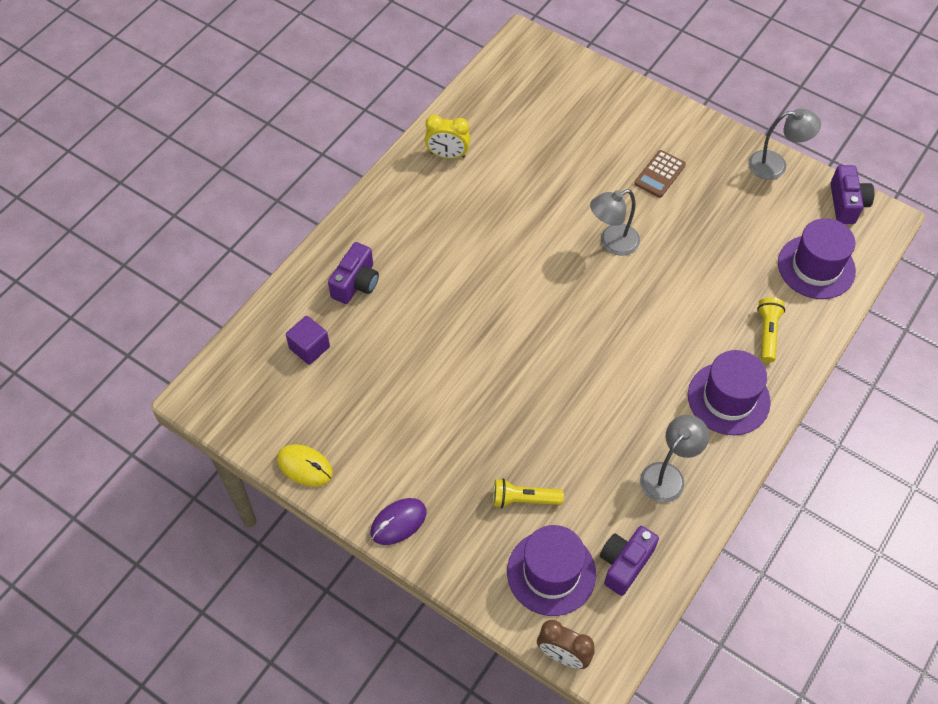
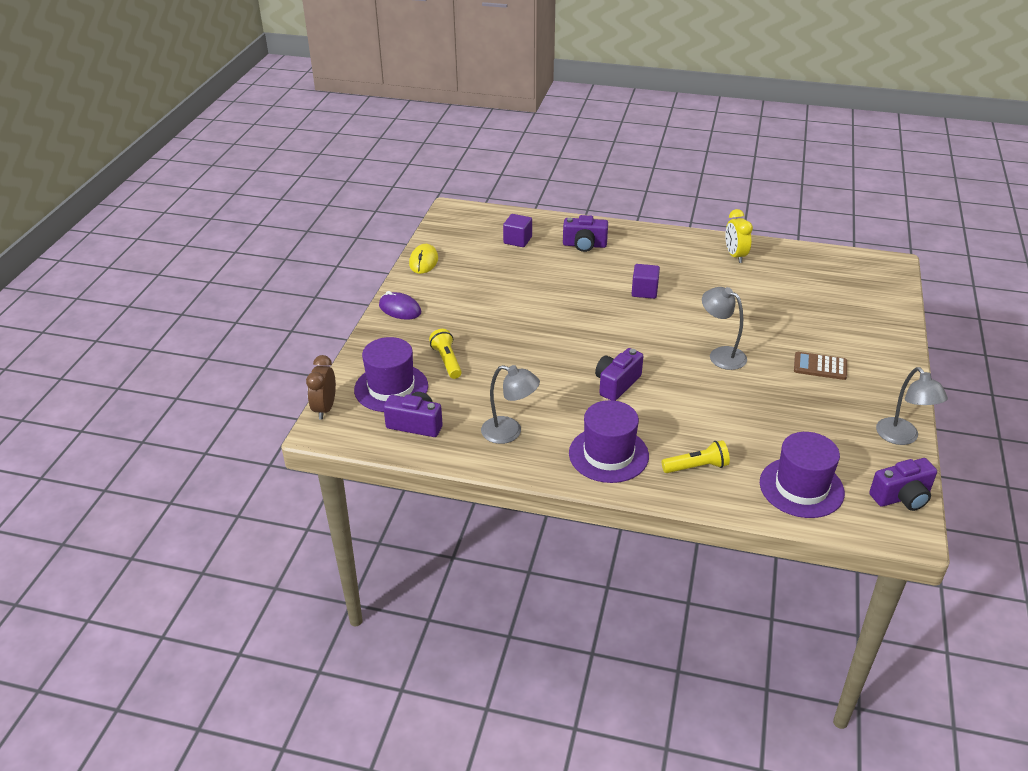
camera: 70 degrees right, 20 degrees down
(475, 262) = (644, 291): none -> purple cube
(624, 350) = (616, 384): none -> purple camera

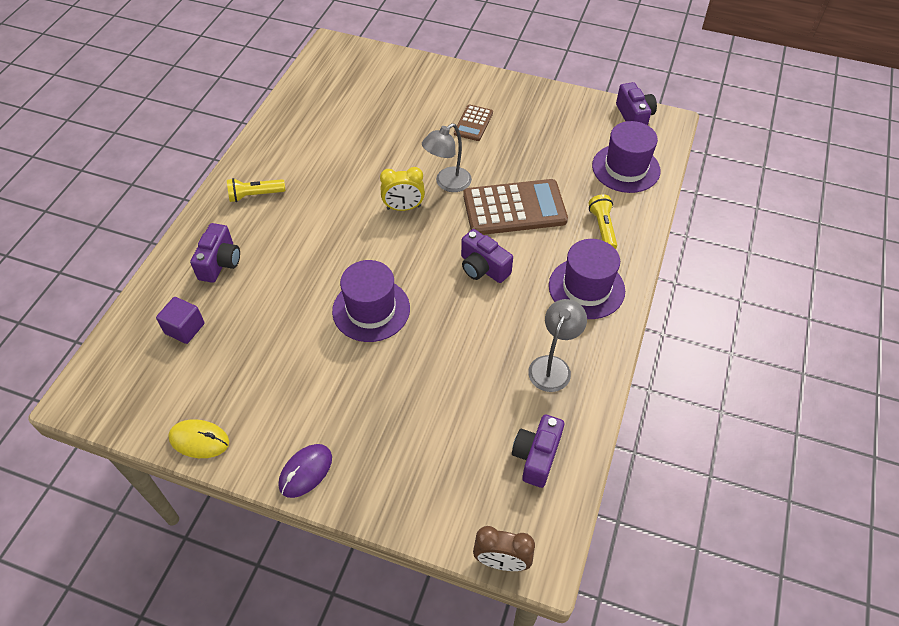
camera: 85 degrees left, 15 degrees up
(391, 388) = (468, 483): purple hat -> purple hat (371, 309)
(447, 361) = (424, 420): yellow flashlight -> yellow flashlight (255, 195)
(644, 291) = (329, 223): purple cube -> none
(703, 401) = (514, 208): none -> brown calculator
(735, 256) = (284, 142): yellow clock -> yellow clock (403, 207)
(902, 437) = (567, 99): grey lamp -> none

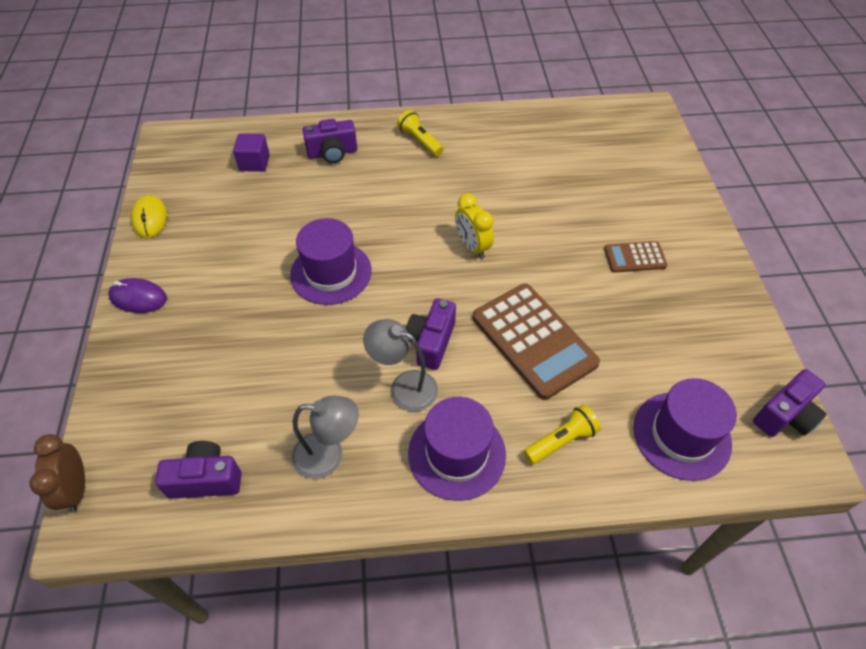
camera: 65 degrees right, 0 degrees up
(447, 183) = (529, 269): grey lamp -> grey lamp (404, 387)

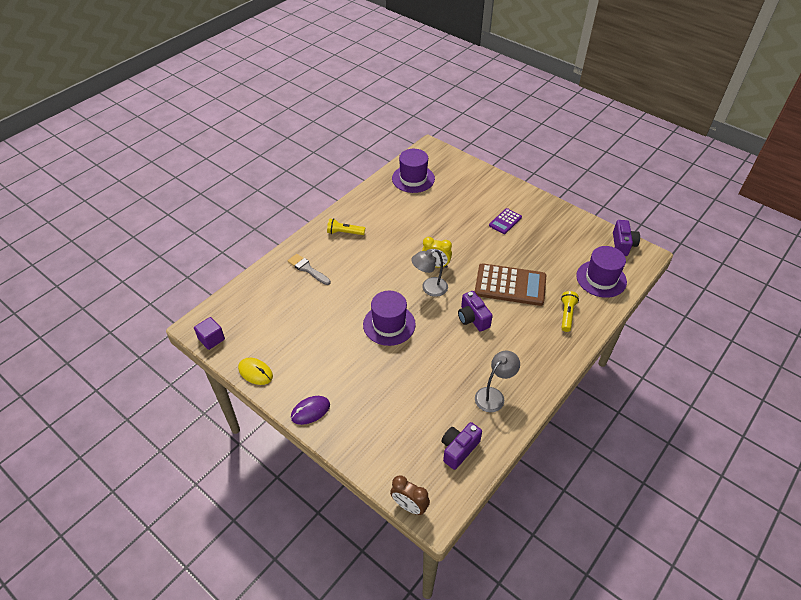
camera: 45 degrees left, 5 degrees down
(254, 163) = (272, 303): purple cube -> purple cube (211, 339)
(332, 153) = (307, 269): purple camera -> grey brush
(404, 387) = (486, 344): grey lamp -> grey lamp (429, 288)
(457, 453) = (538, 351): purple hat -> purple hat (413, 179)
(634, 257) = (505, 221): brown calculator -> purple calculator

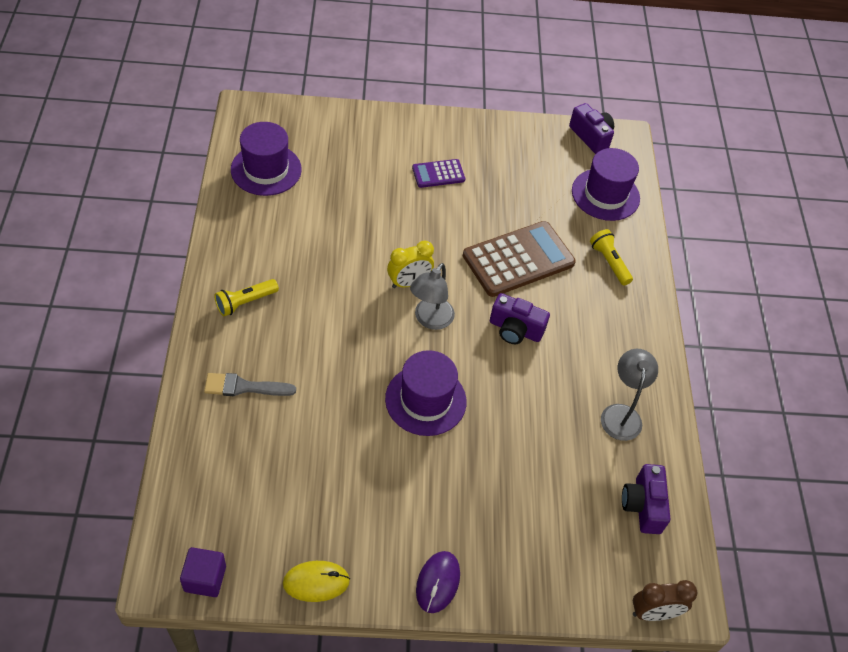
camera: 45 degrees left, 5 degrees up
(505, 221) = (438, 174): purple calculator -> purple calculator turned 75 degrees clockwise

